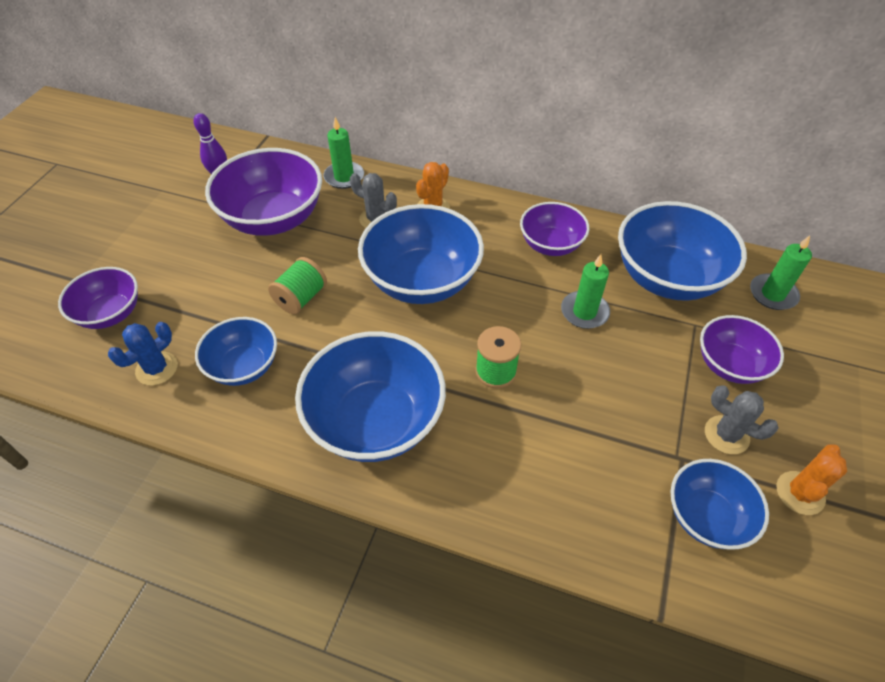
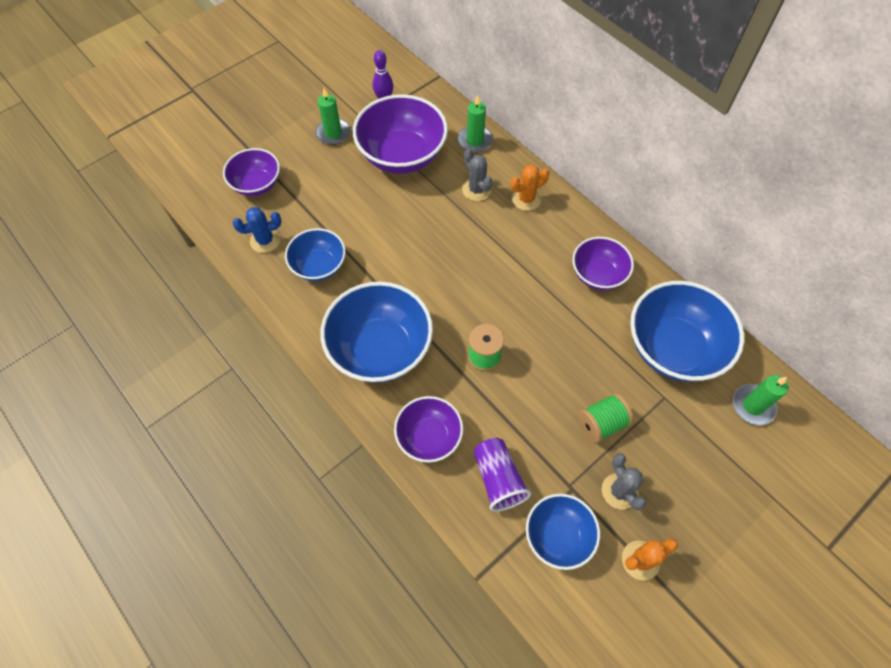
camera: 30 degrees right, 10 degrees up
(301, 298) = (384, 231): green spool -> green spool (602, 423)
(422, 281) = (478, 258): blue bowl -> none
(584, 312) = (583, 343): green candle -> green candle (333, 133)
(602, 491) = (498, 479): none -> purple cup
(730, 365) = (666, 442): purple bowl -> purple bowl (429, 437)

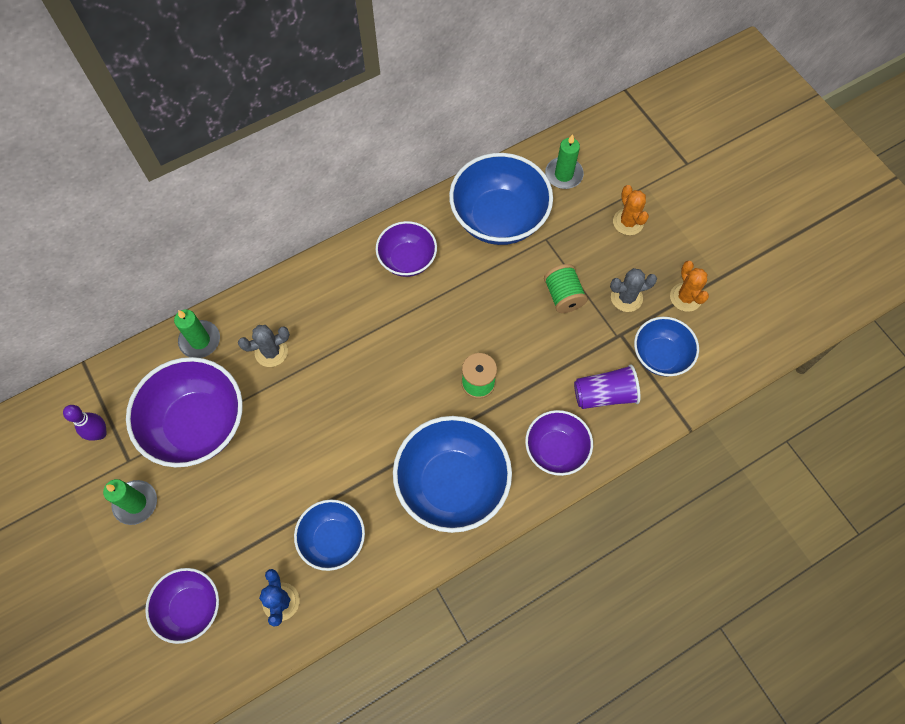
camera: 80 degrees left, 5 degrees up
(526, 199) = (298, 304): orange cactus -> orange cactus (628, 222)

